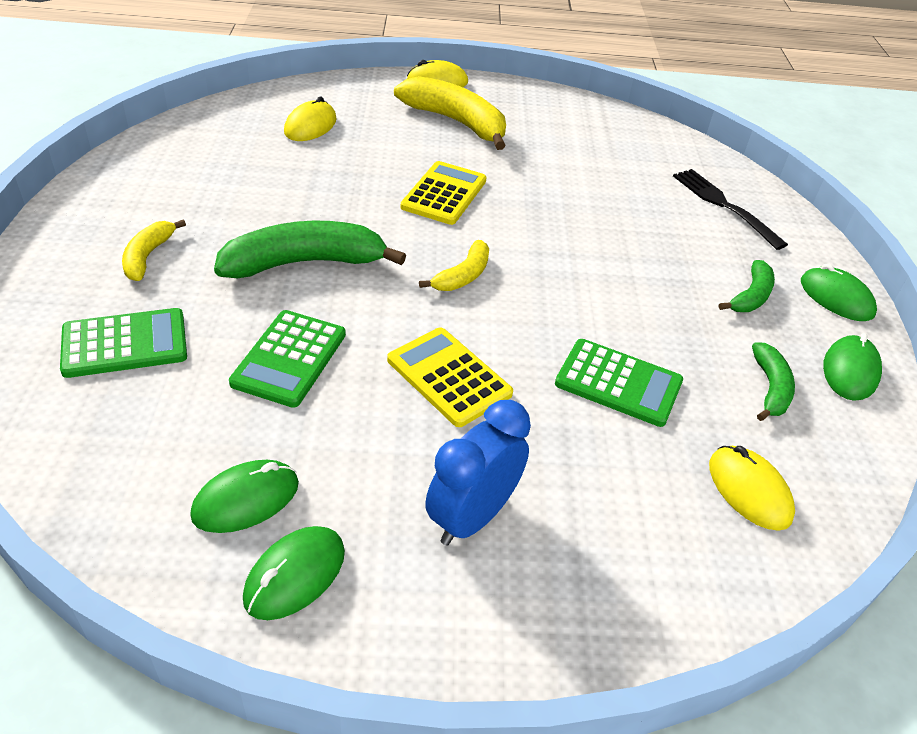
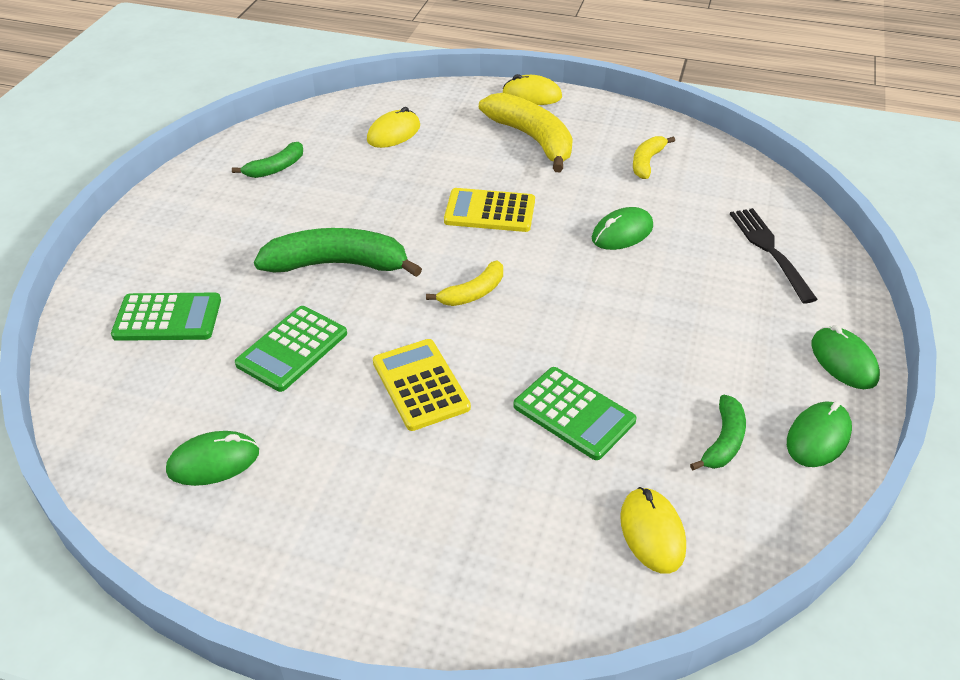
camera: 20 degrees right, 0 degrees up
(148, 256) = (211, 244): yellow banana -> yellow banana (647, 162)
(295, 575) = (228, 529): green mouse -> green mouse (622, 233)
(444, 194) = (490, 211): yellow calculator -> yellow calculator turned 120 degrees counterclockwise
(472, 517) = (388, 509): blue clock -> none
(750, 296) = (750, 348): green banana -> green banana (275, 168)

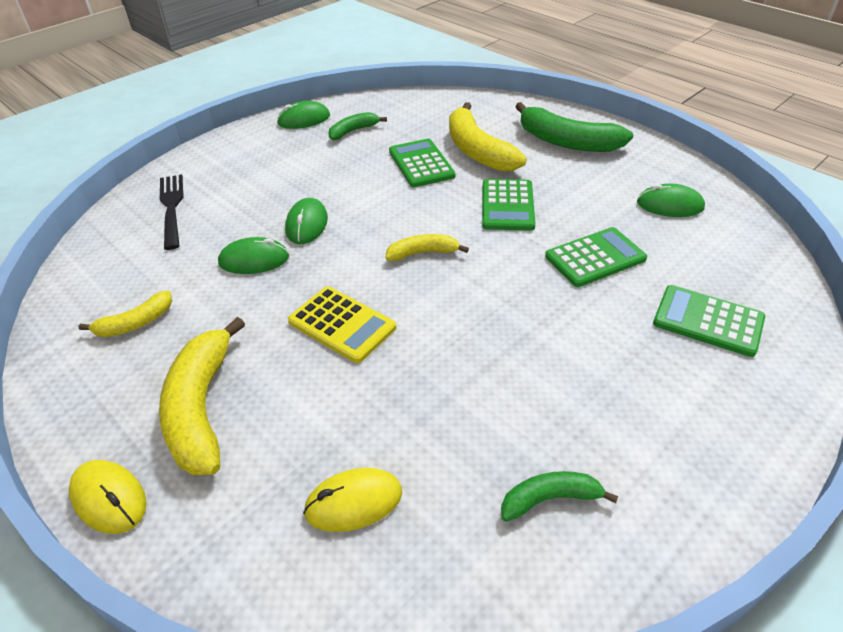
camera: 150 degrees left, 0 degrees up
(338, 264) = (526, 319): green banana -> green banana (567, 142)
(420, 385) = (507, 205): yellow calculator -> green calculator
(518, 471) = (477, 150): none -> yellow banana
(652, 532) = (430, 114): yellow mouse -> none
(770, 251) = (172, 208): black fork -> black fork turned 150 degrees clockwise
(843, 361) = (237, 141): green mouse -> green mouse (307, 224)

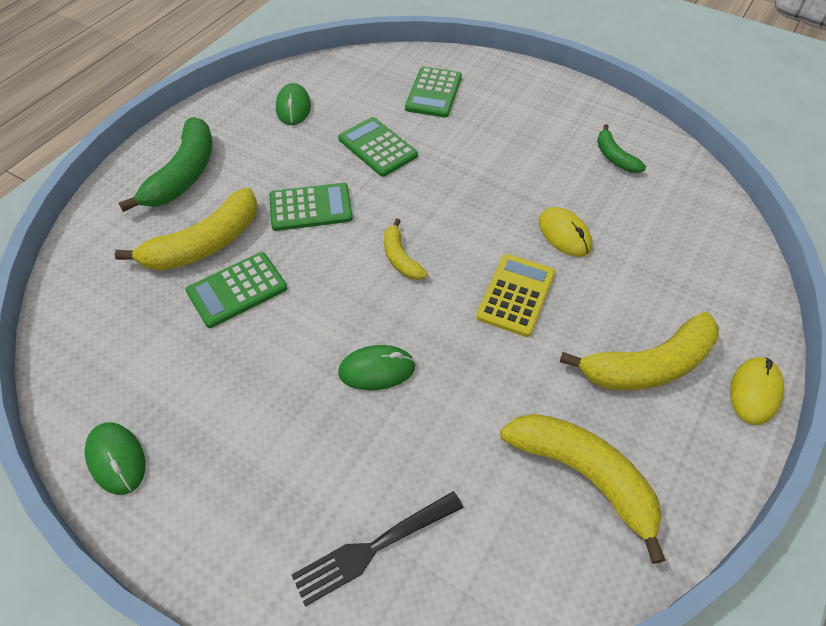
camera: 105 degrees left, 10 degrees up
(135, 323) = (584, 476): yellow banana -> yellow banana, size x1.86
(254, 260) = (451, 400): green mouse -> none
(353, 131) = (155, 382): green banana -> none
(354, 502) = (669, 245): yellow mouse -> yellow mouse (564, 234)

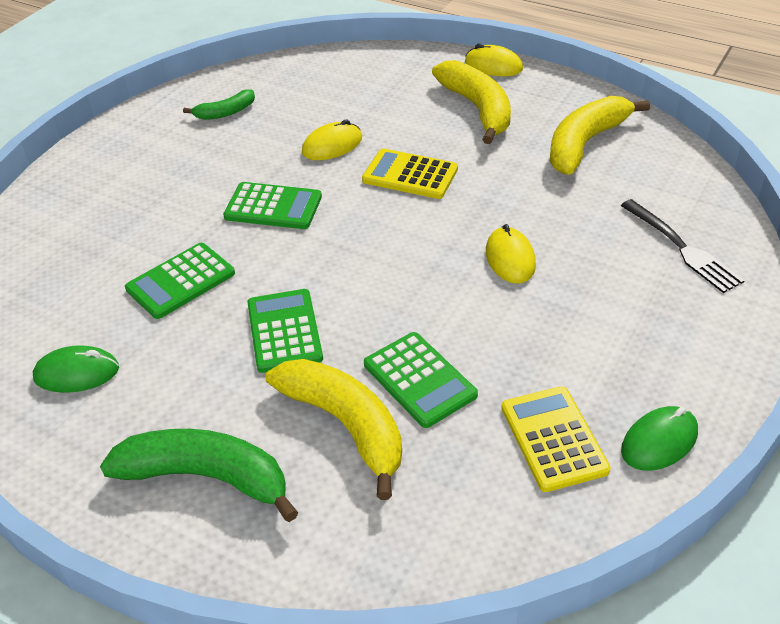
camera: 90 degrees left, 10 degrees down
(147, 377) = (553, 438): none -> yellow calculator
(377, 370) = (510, 258): green mouse -> yellow mouse
(400, 258) = (365, 251): yellow banana -> none
(433, 93) = (83, 239): green calculator -> green calculator (273, 207)

